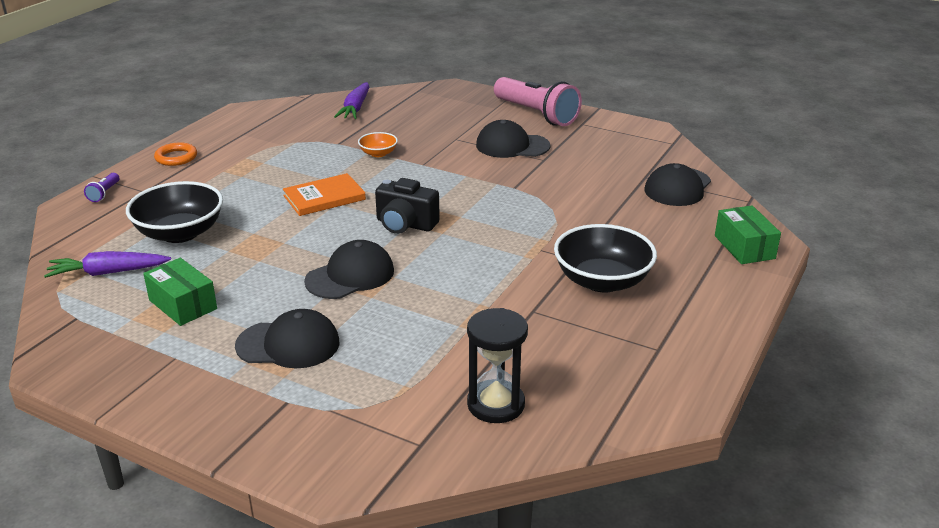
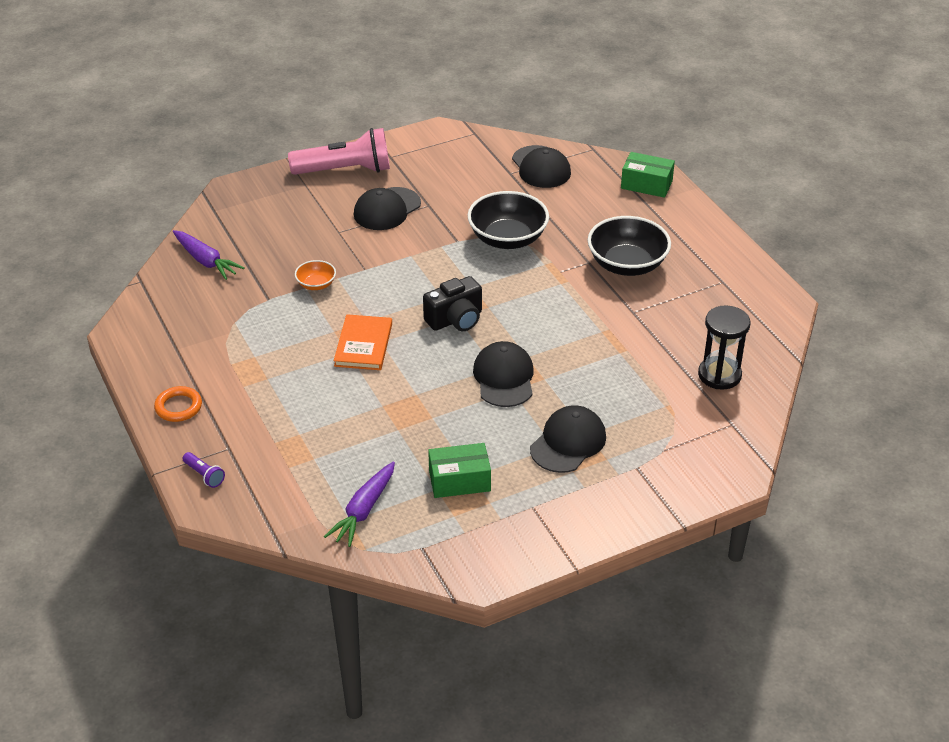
camera: 55 degrees left, 10 degrees up
(180, 233) = (337, 448): black bowl -> black bowl (507, 238)

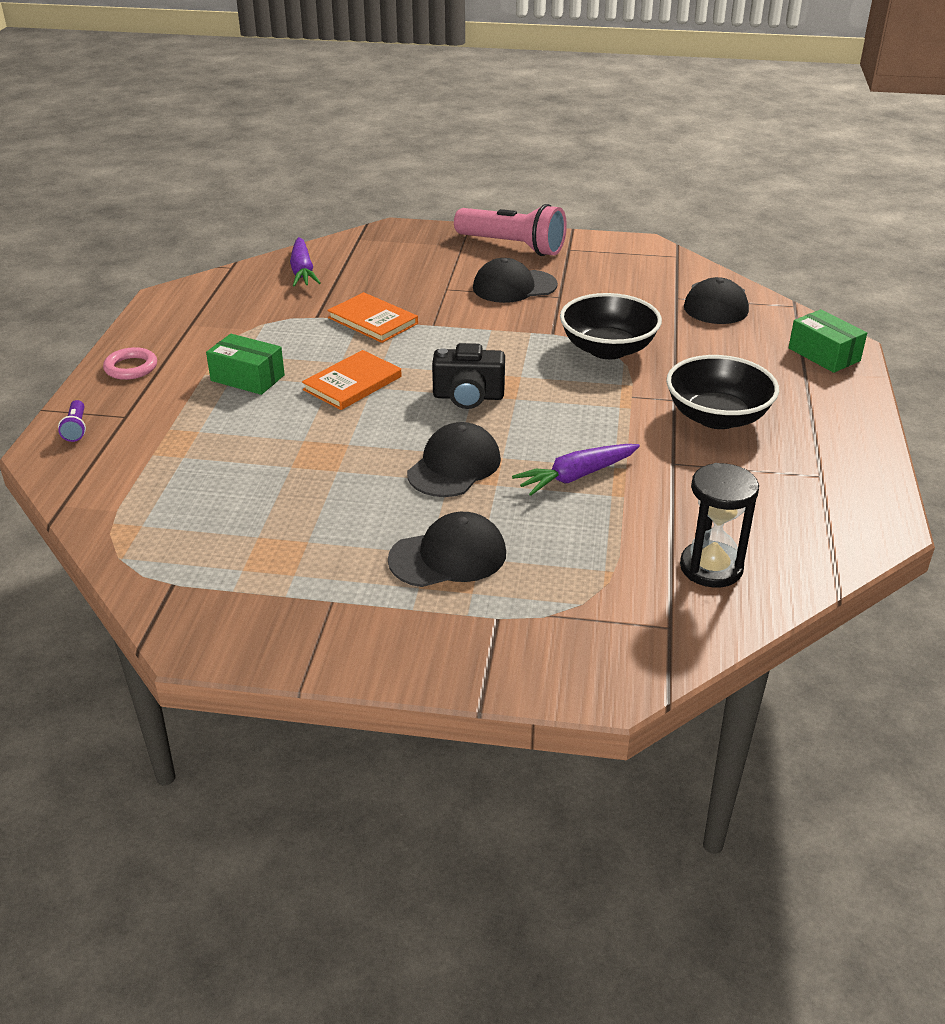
camera: 35 degrees right, 5 degrees down
(178, 407) = (131, 367): orange ring -> pink ring
(316, 284) = (373, 321): orange bowl -> orange book
(363, 510) = (166, 522): purple carrot -> purple carrot (576, 476)
(459, 480) = (290, 539): green box -> green box (247, 378)

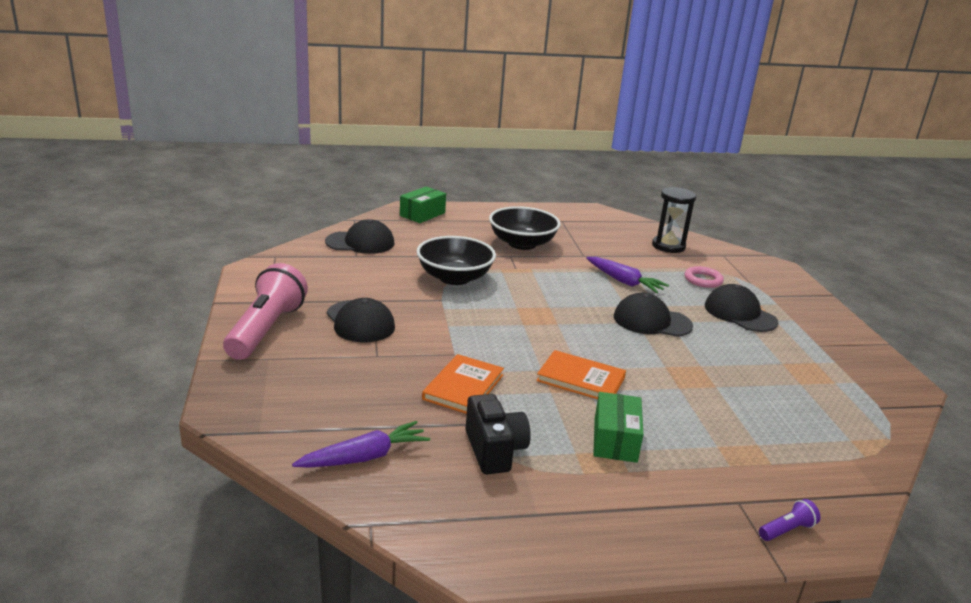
camera: 110 degrees left, 10 degrees down
(131, 367) = (657, 531): pink ring -> pink ring (703, 280)
(468, 397) = (561, 325): black camera -> black camera (494, 450)

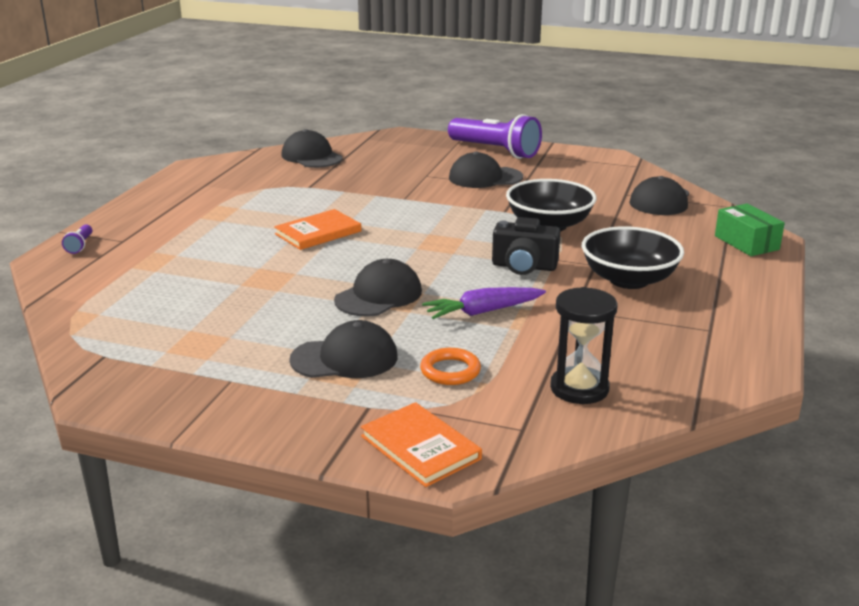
camera: 120 degrees right, 0 degrees up
(266, 329) = (495, 151): pink flashlight -> purple flashlight
(364, 457) = (311, 156): purple carrot -> black cap
(463, 387) = (354, 192): orange book -> orange book (420, 447)
(494, 450) = (273, 187): black camera -> black camera (524, 267)
(615, 440) = (233, 223): green box -> none
(703, 280) = (450, 371): pink ring -> orange ring

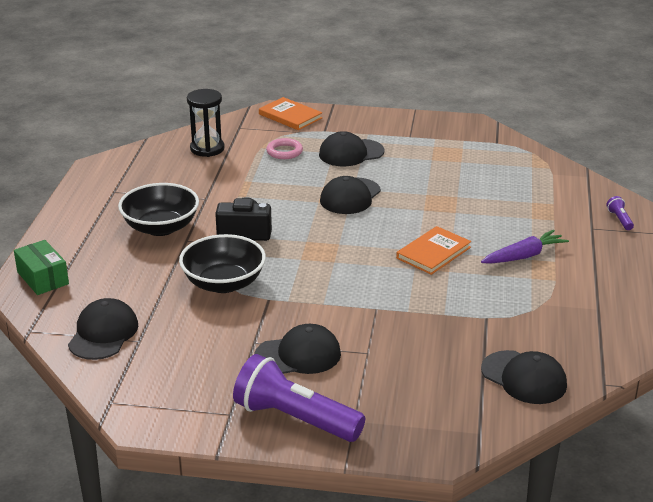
camera: 170 degrees right, 5 degrees up
(450, 371) = (284, 152): orange ring -> pink ring
(483, 311) = (271, 191): purple carrot -> purple carrot (524, 256)

